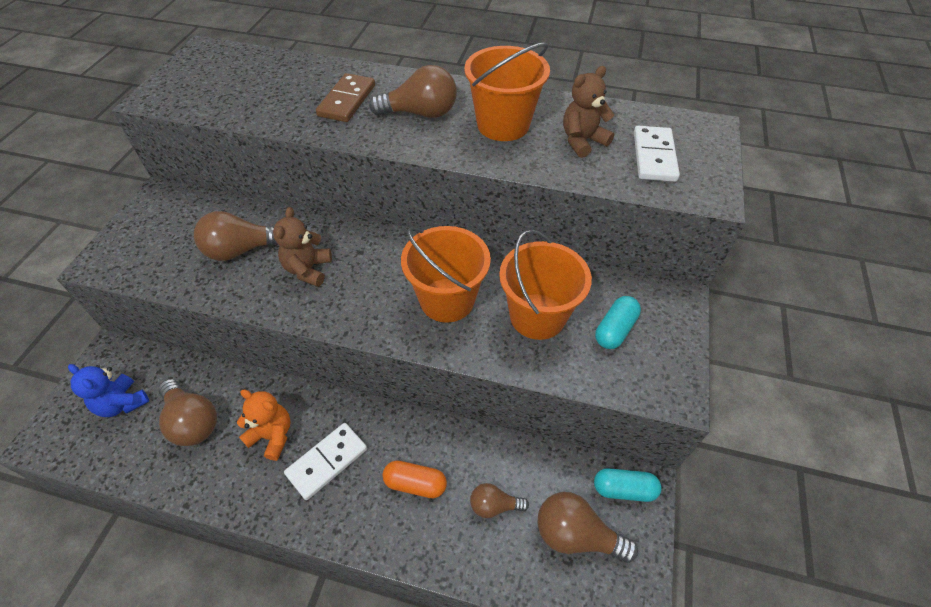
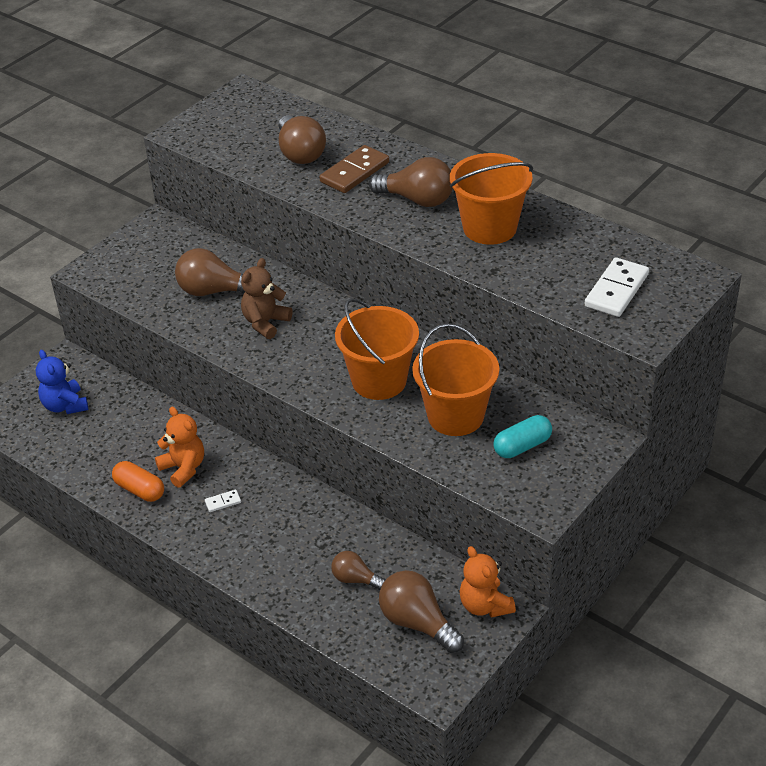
camera: 25 degrees right, 10 degrees down
(192, 421) = (119, 437): brown light bulb -> brown light bulb (300, 153)
(327, 461) = (223, 502): white domino -> white domino, size x0.45
(415, 483) = (293, 542): orange capsule -> orange capsule (139, 490)
(582, 141) = (556, 260): brown teddy bear -> none
(624, 489) = (485, 605): turquoise capsule -> orange teddy bear

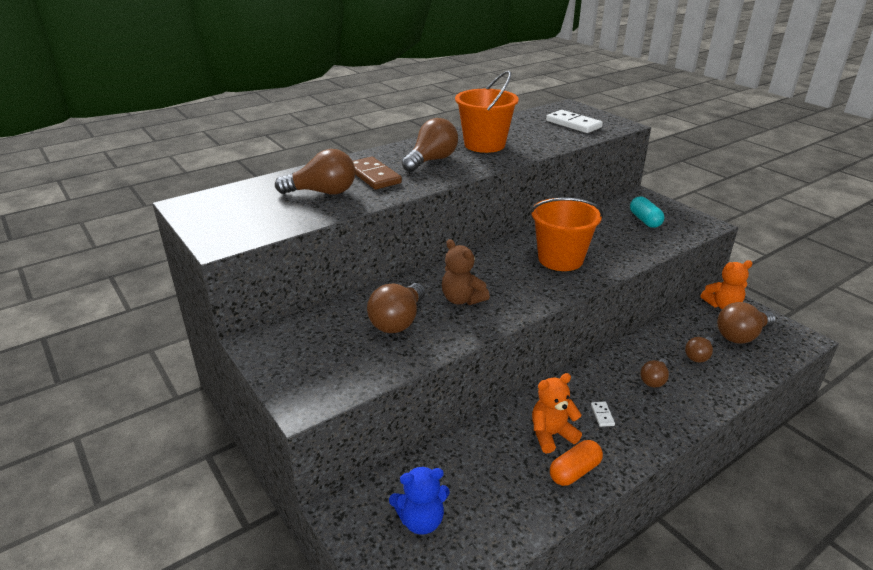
camera: 75 degrees left, 10 degrees down
(294, 540) = (654, 380): none -> brown light bulb
(455, 416) = (609, 237): orange bucket -> none

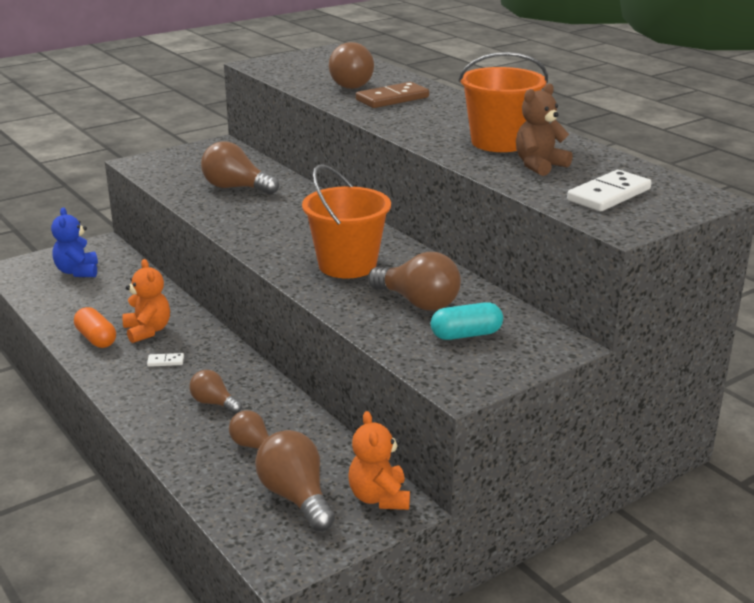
camera: 90 degrees right, 5 degrees down
(431, 160) = (439, 119): brown light bulb -> brown light bulb (418, 302)
(462, 299) = (267, 213): brown teddy bear -> brown teddy bear (539, 166)

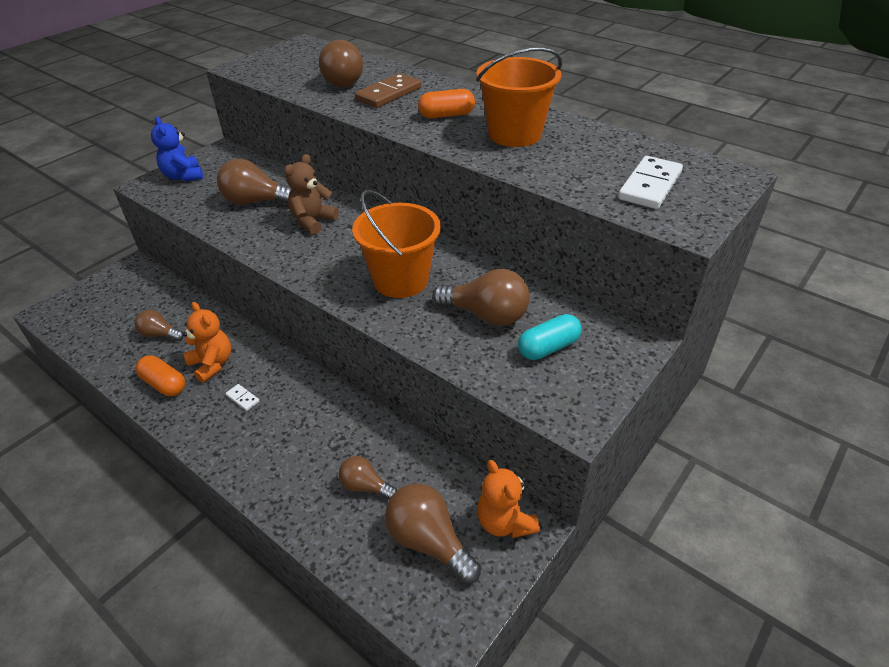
camera: 15 degrees left, 15 degrees up
(77, 272) = (118, 304): blue teddy bear -> blue teddy bear (183, 176)
(165, 361) = (243, 398): white domino -> white domino turned 60 degrees clockwise
(214, 403) = (307, 440): brown light bulb -> brown light bulb (160, 334)
(440, 121) = (446, 115): none -> orange capsule
(539, 166) = (567, 158): brown teddy bear -> brown teddy bear (313, 221)

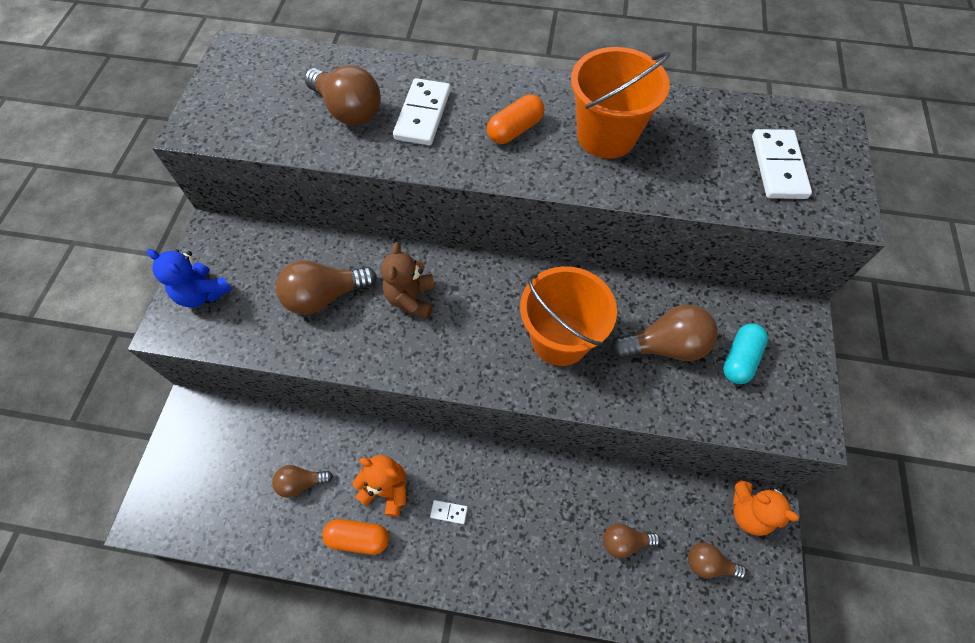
camera: 30 degrees left, 20 degrees up
(388, 94) = (422, 115): brown domino -> white domino
(429, 542) = (708, 564): brown light bulb -> brown light bulb, size x0.60

